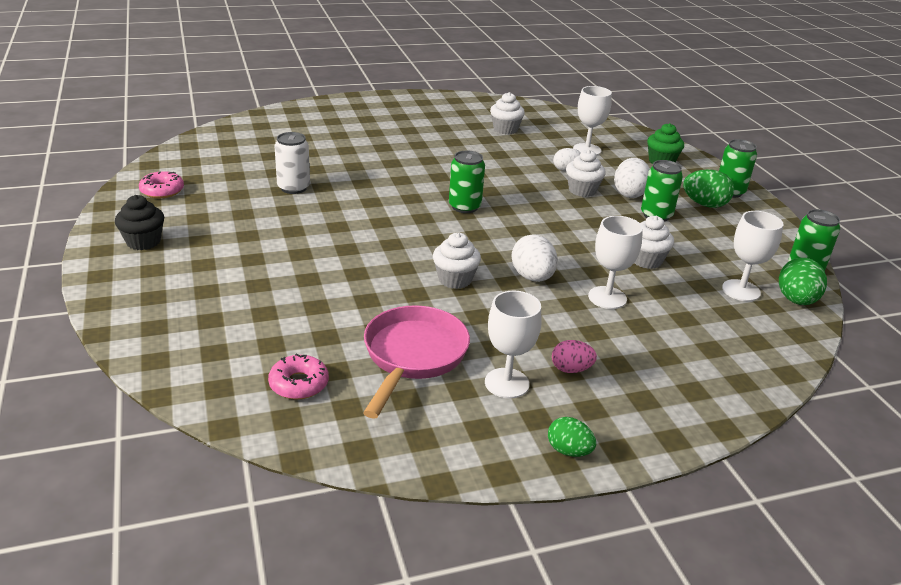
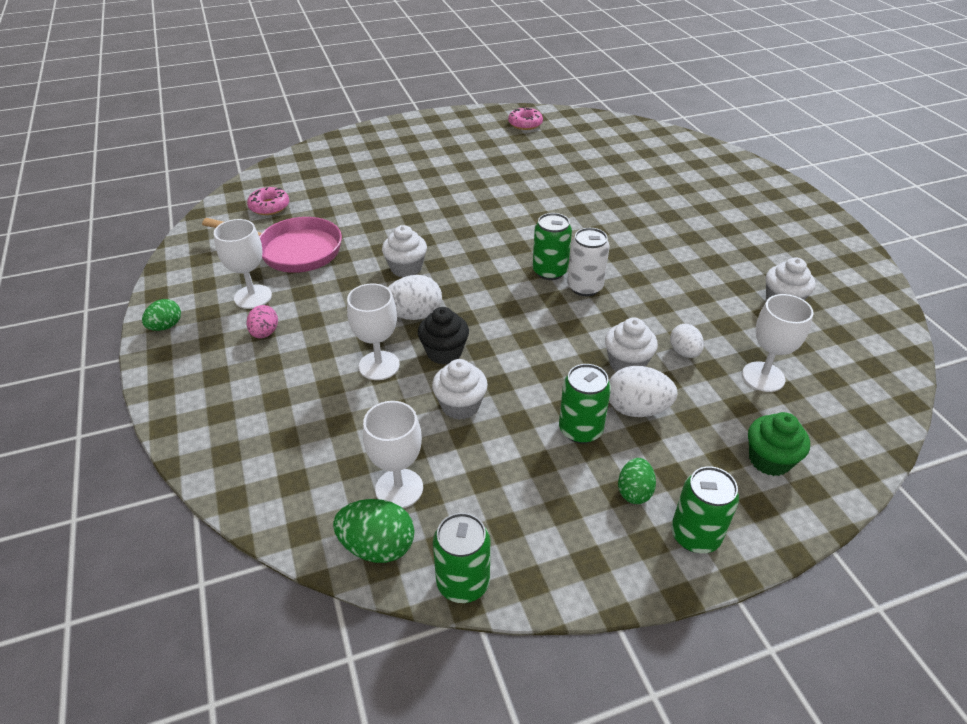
camera: 90 degrees right, 10 degrees up
(143, 242) = (445, 129): black cupcake -> black cupcake (444, 352)
(293, 188) = (553, 176): white can -> white can (585, 287)
(704, 204) = (634, 492): green egg -> green egg, size x0.65

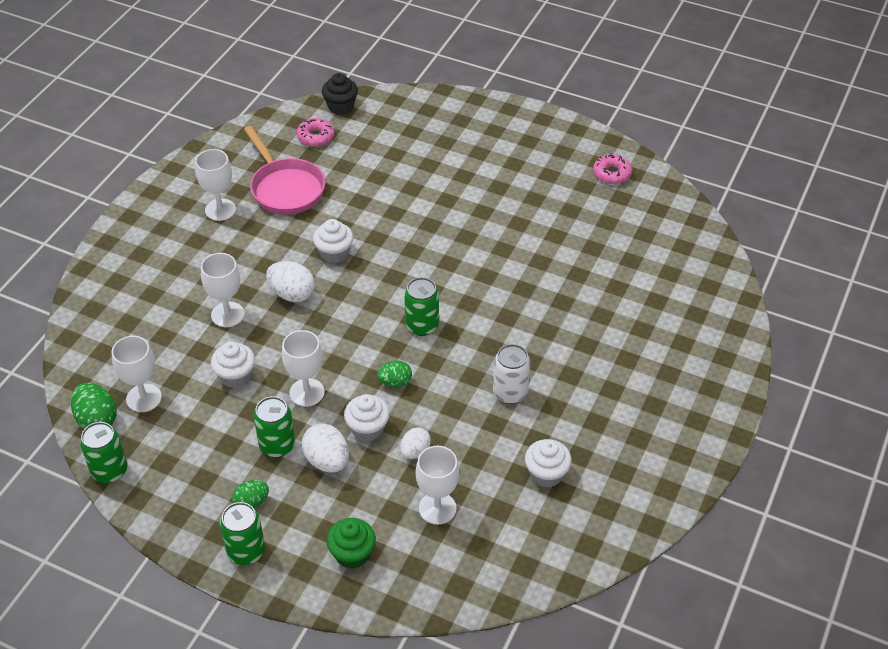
camera: 45 degrees right, 5 degrees up
(166, 326) = (152, 198): green egg -> green egg (395, 382)
(265, 333) = (196, 243): pink egg -> none
(444, 352) = (274, 334): black cupcake -> black cupcake (340, 106)
(539, 373) = (307, 392): none -> white goblet
(585, 287) = (426, 355): white can -> white can (510, 393)

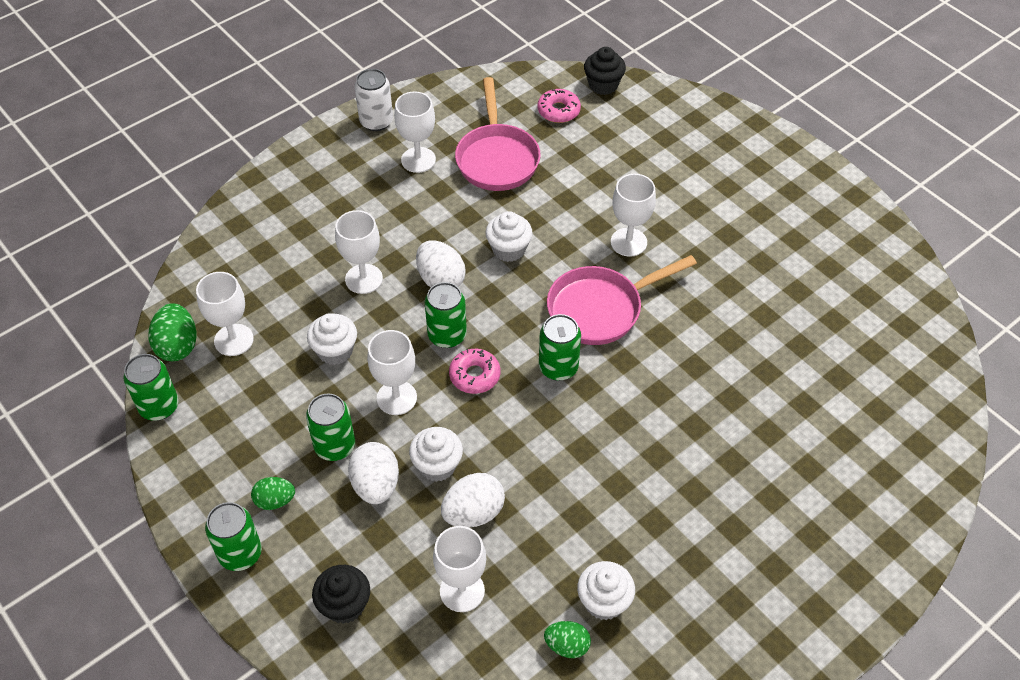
camera: 25 degrees right, 5 degrees up
(321, 333) = (447, 335): none -> green can
(352, 554) = (344, 605): green cupcake -> black cupcake
(395, 382) = (495, 422): green egg -> green egg (567, 645)
(415, 451) = (473, 513): white egg -> white egg, size x1.54
(426, 217) = (628, 242): none -> white goblet
(431, 272) = (601, 309): none -> pink pan
(510, 393) = (614, 485): white can -> white can (376, 122)
(611, 174) = (870, 263): pink donut -> pink donut (474, 375)

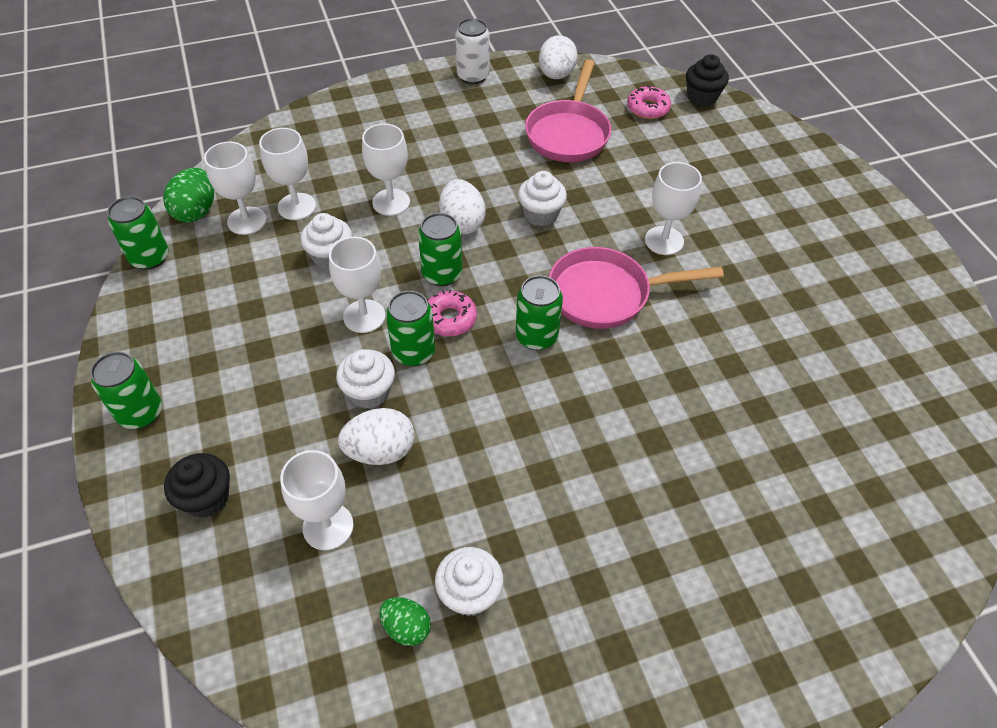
camera: 20 degrees right, 0 degrees up
(275, 501) = (200, 374): green egg -> none
(335, 446) = (283, 342): green can -> green can (413, 352)
(376, 485) = (300, 391): white egg -> white egg (556, 75)
(418, 160) = (494, 116): white goblet -> white goblet (297, 206)

